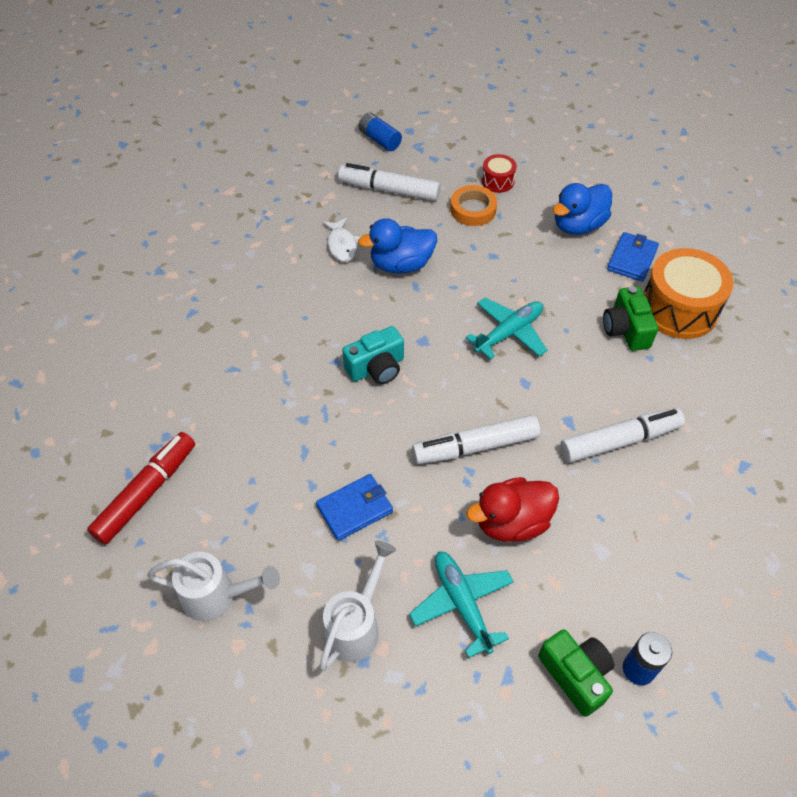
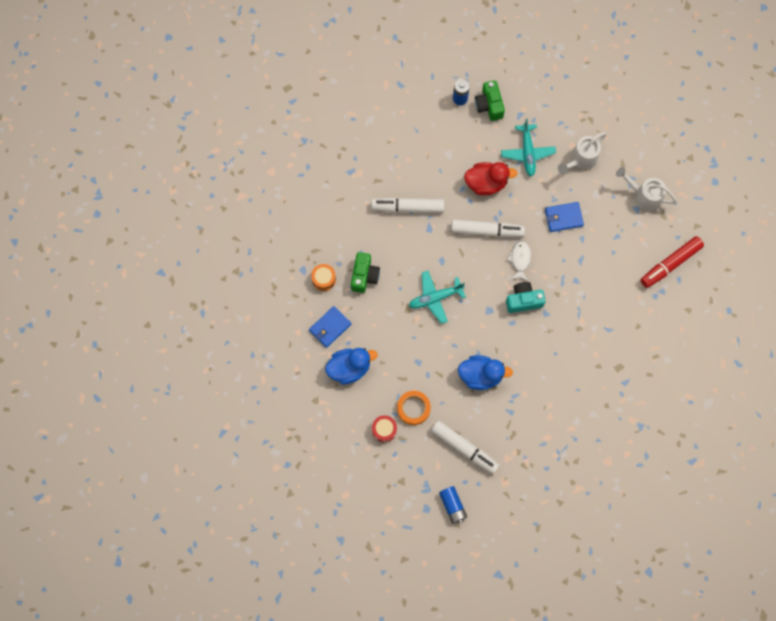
camera: 160 degrees left, 20 degrees up
(342, 245) = (514, 406): white fish -> white fish (520, 260)
(679, 309) = (324, 279): orange drum -> orange drum, size x0.49

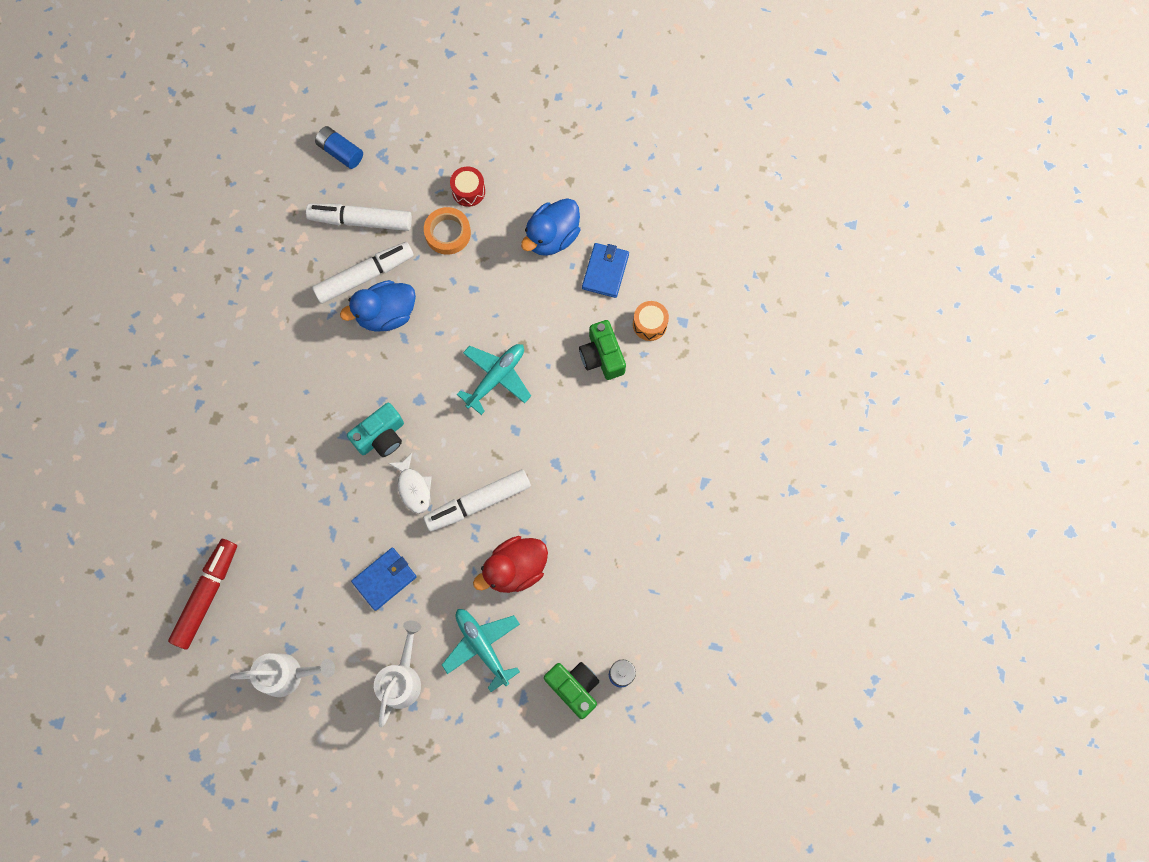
camera: 150 degrees right, 0 degrees up
(408, 207) = (600, 476): white marker -> white marker (364, 276)

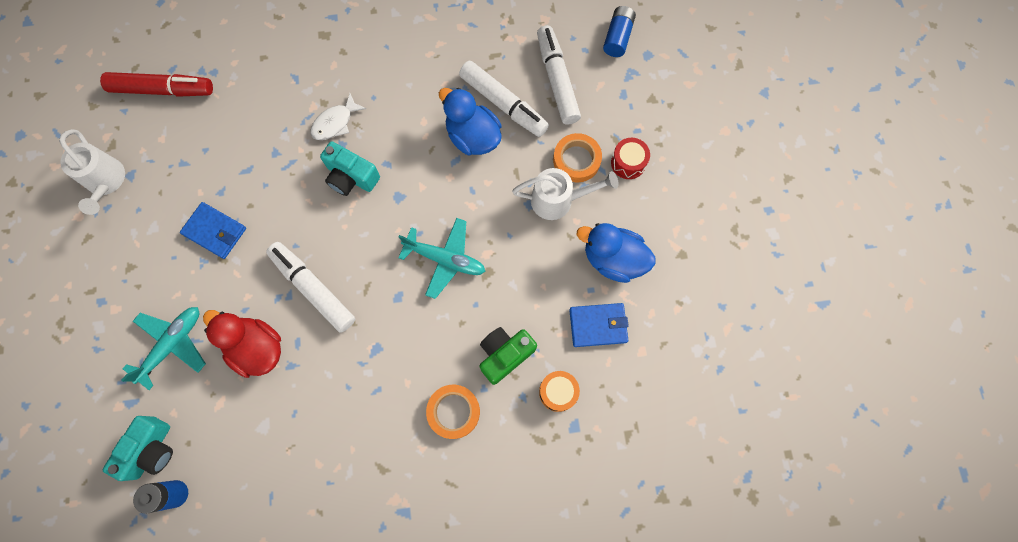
camera: 70 degrees right, 0 degrees up
(402, 679) = (124, 282): white watering can -> white watering can (558, 200)
(413, 488) = (310, 224): white fish -> white fish (335, 123)
(574, 688) = (151, 450): green camera -> turquoise camera
(635, 415) = (453, 412): none -> orange tape

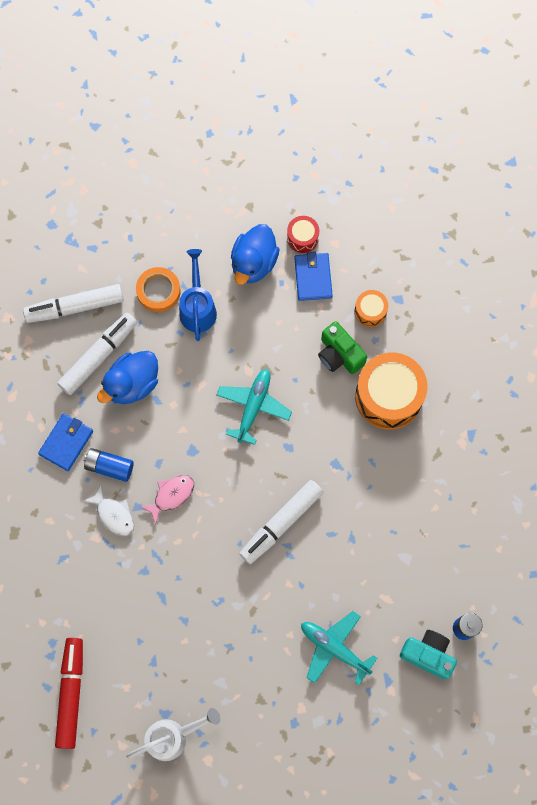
camera: 90 degrees left, 0 degrees up
(215, 231) = (225, 621): blue wallet -> blue wallet (66, 442)
(257, 348) = (336, 570): red duck -> none
(351, 177) = (171, 495): turquoise camera -> pink fish
(453, 412) = (388, 396): orange tape -> orange drum
(558, 200) = (197, 308): white watering can -> blue watering can
(617, 37) = (31, 250): blue battery -> blue battery (109, 467)
(628, 163) = (162, 247): red drum -> red drum (302, 238)

